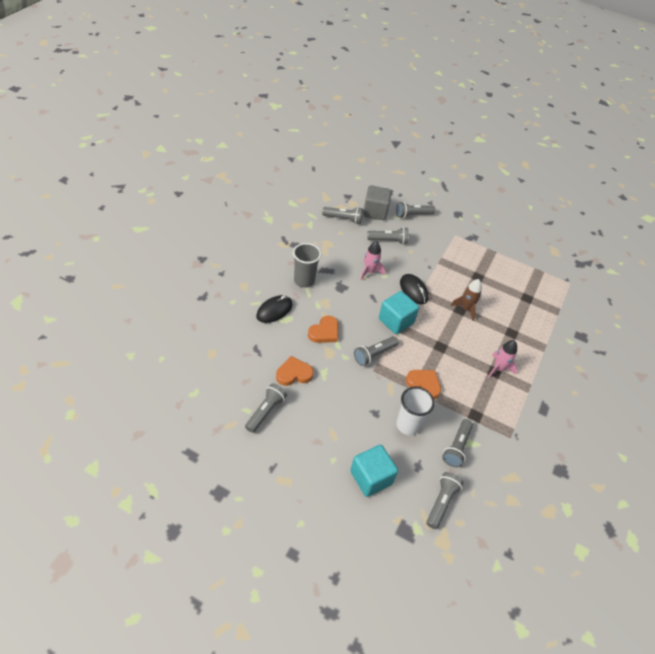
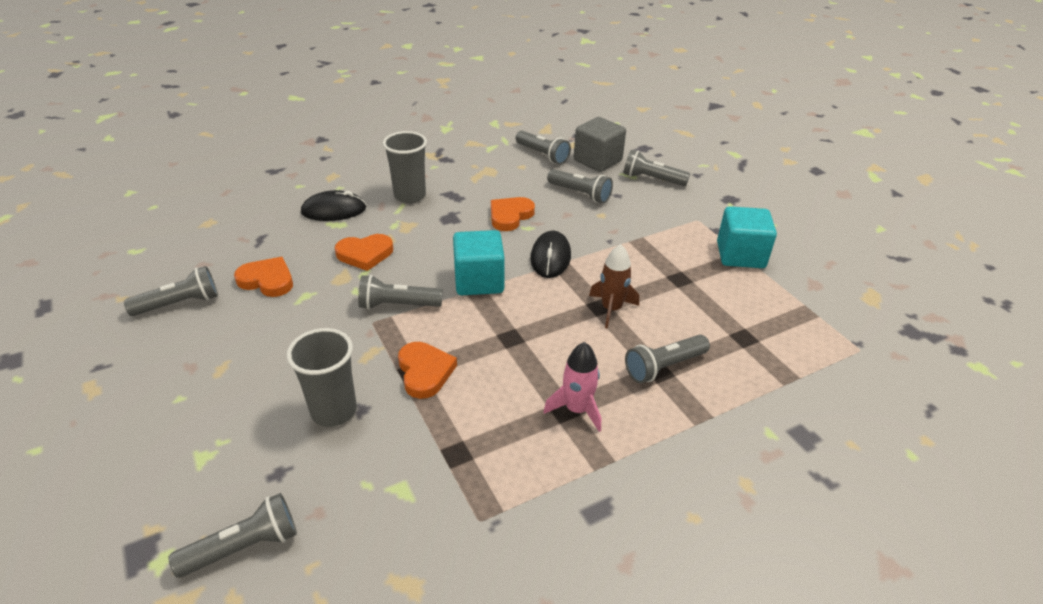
camera: 40 degrees right, 10 degrees down
(369, 272) = (510, 216): pink rocket -> orange heart
(371, 478) = (194, 448): turquoise cube -> turquoise cube (740, 255)
(408, 425) = (334, 411): white cup -> grey cup
(457, 447) = (369, 482): grey flashlight -> grey flashlight (664, 367)

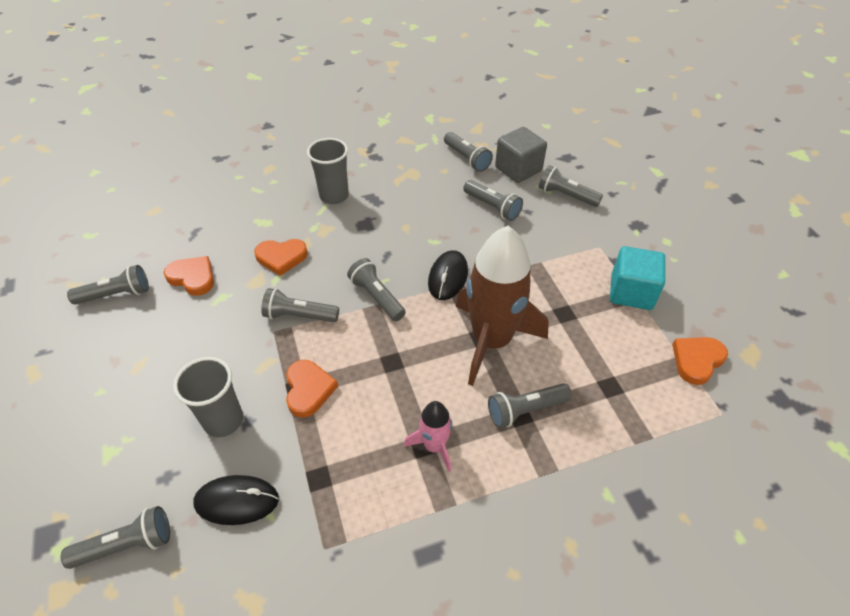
camera: 10 degrees right, 10 degrees up
(334, 210) = (263, 207): black mouse -> black mouse (237, 501)
(479, 281) = (376, 297): turquoise cube -> grey flashlight
(510, 216) = (421, 227): orange heart -> orange heart (697, 360)
(611, 309) = (491, 341): brown rocket -> brown rocket, size x2.09

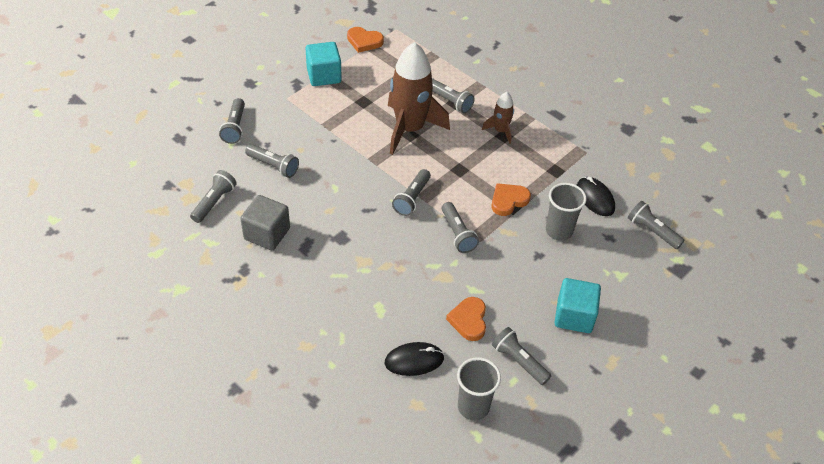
camera: 120 degrees left, 0 degrees up
(111, 368) = (574, 316): none -> turquoise cube
(281, 257) = (411, 273): orange heart -> none
(334, 196) = (317, 274): grey cup -> grey cup (473, 407)
(434, 446) = (500, 131): pink rocket -> brown rocket
(448, 277) = (368, 167): black mouse -> black mouse (414, 361)
(492, 207) = (274, 166): grey flashlight -> grey flashlight turned 105 degrees clockwise
(518, 169) = (213, 164): grey cube -> grey cube (267, 234)

